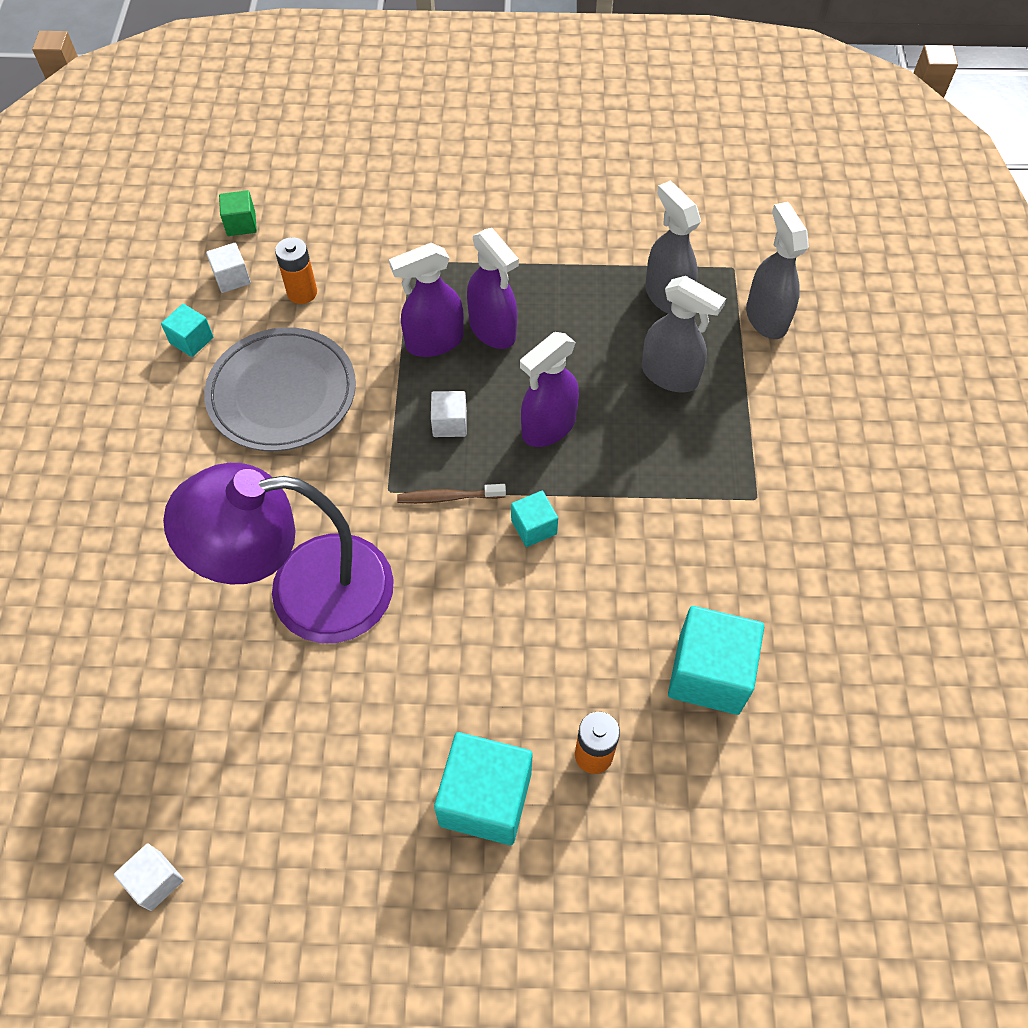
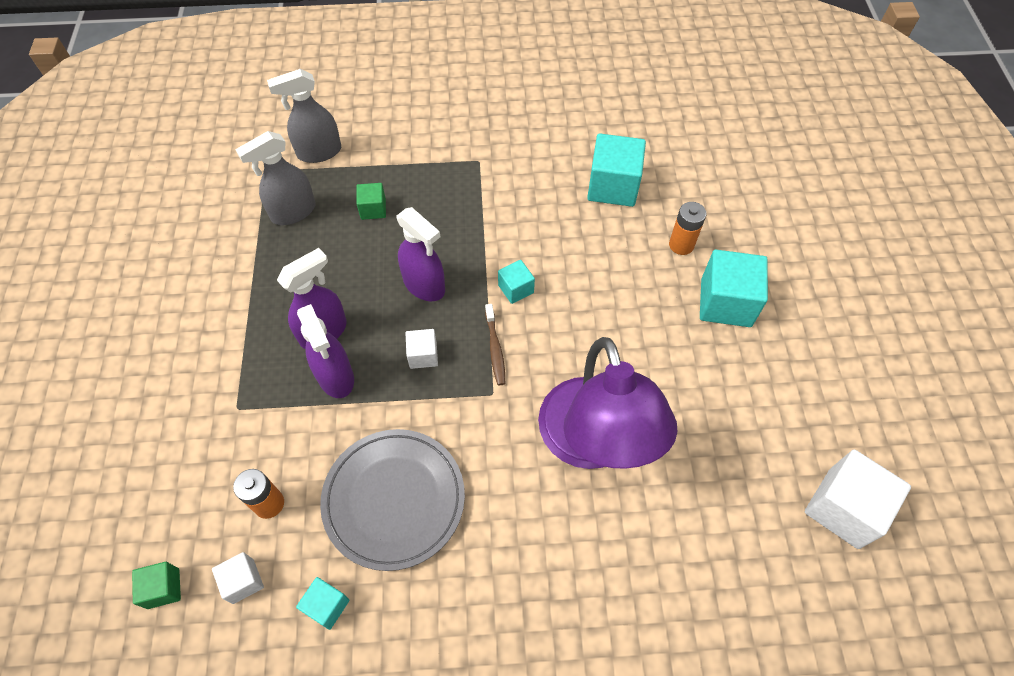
camera: 95 degrees left, 0 degrees up
(155, 881) = (843, 508): white cube -> white cube, size x1.91
(670, 375) = (373, 209): grey spray bottle -> green cube

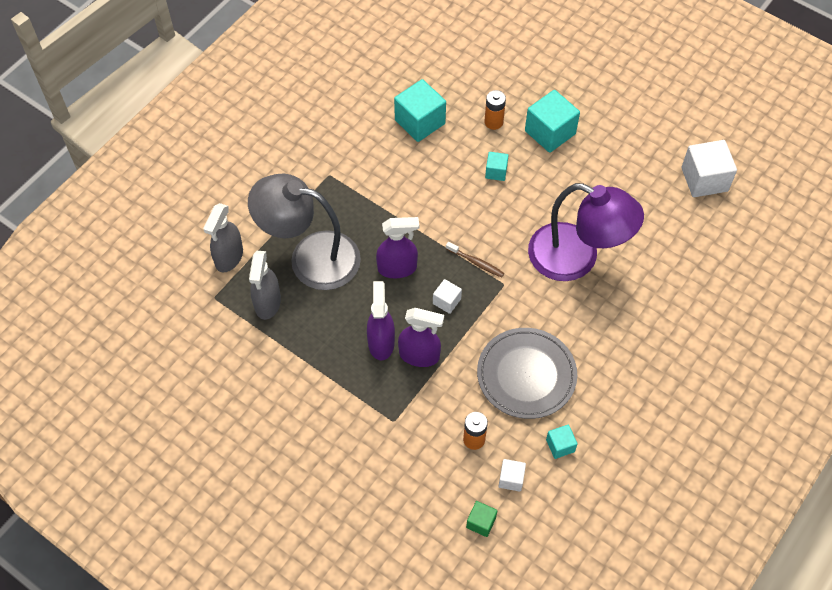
camera: 50 degrees left, 0 degrees up
(373, 209) = (310, 257): green cube -> grey lamp
(516, 289) = (445, 224): turquoise cube -> turquoise cube (496, 172)

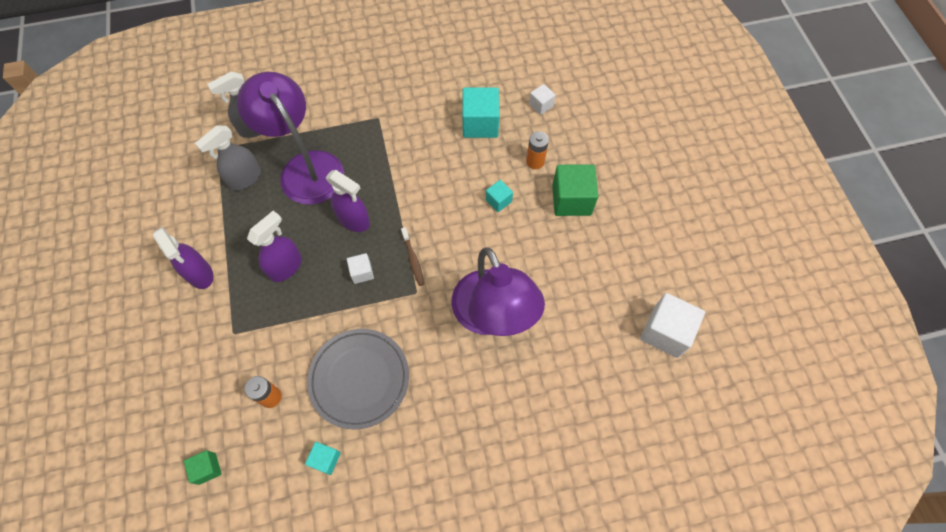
camera: 40 degrees right, 5 degrees up
(310, 257) = (305, 167): grey lamp -> purple lamp
(419, 355) = (301, 298): purple spray bottle -> purple spray bottle (200, 274)
(511, 479) = (263, 453): white cube -> white cube (541, 105)
(550, 132) = (571, 200): turquoise cube -> green cube

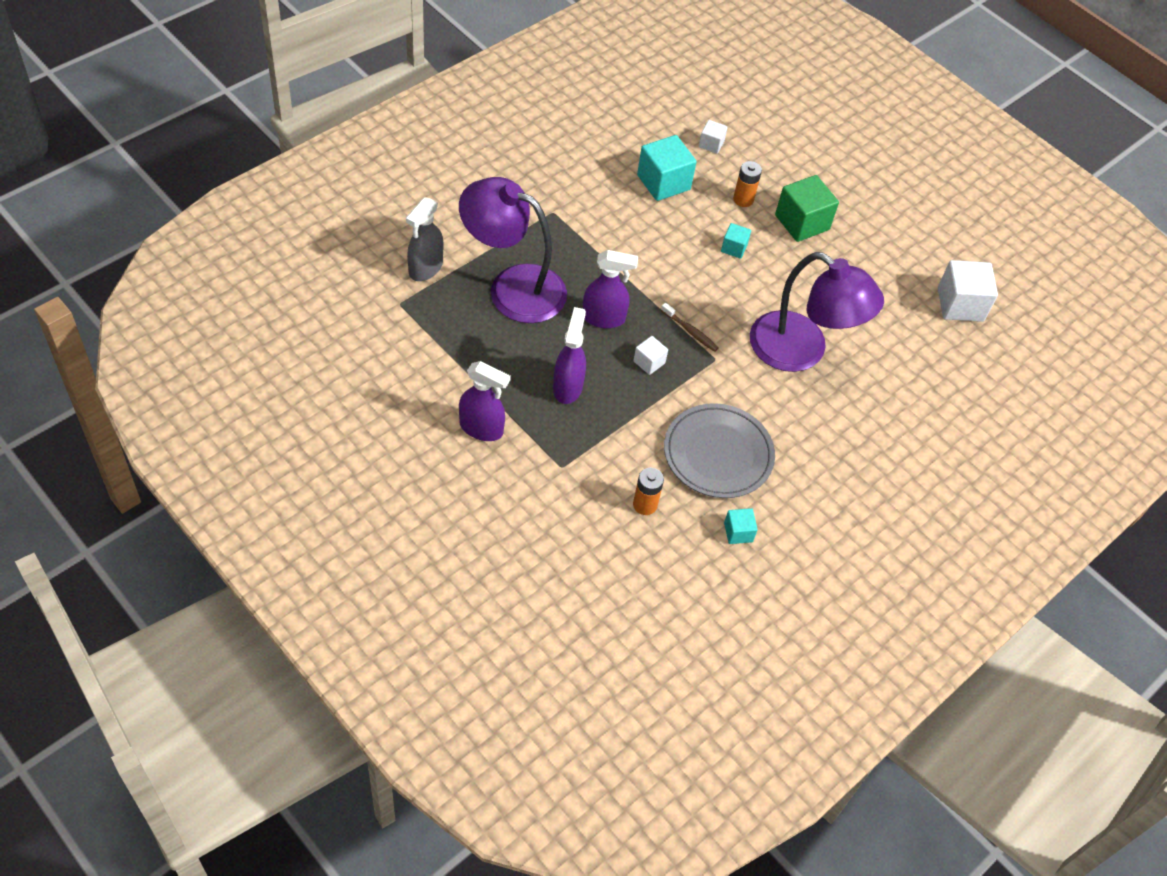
camera: 35 degrees left, 10 degrees down
(207, 468) = (632, 589): green cube -> none
(245, 179) = (455, 321): grey spray bottle -> none

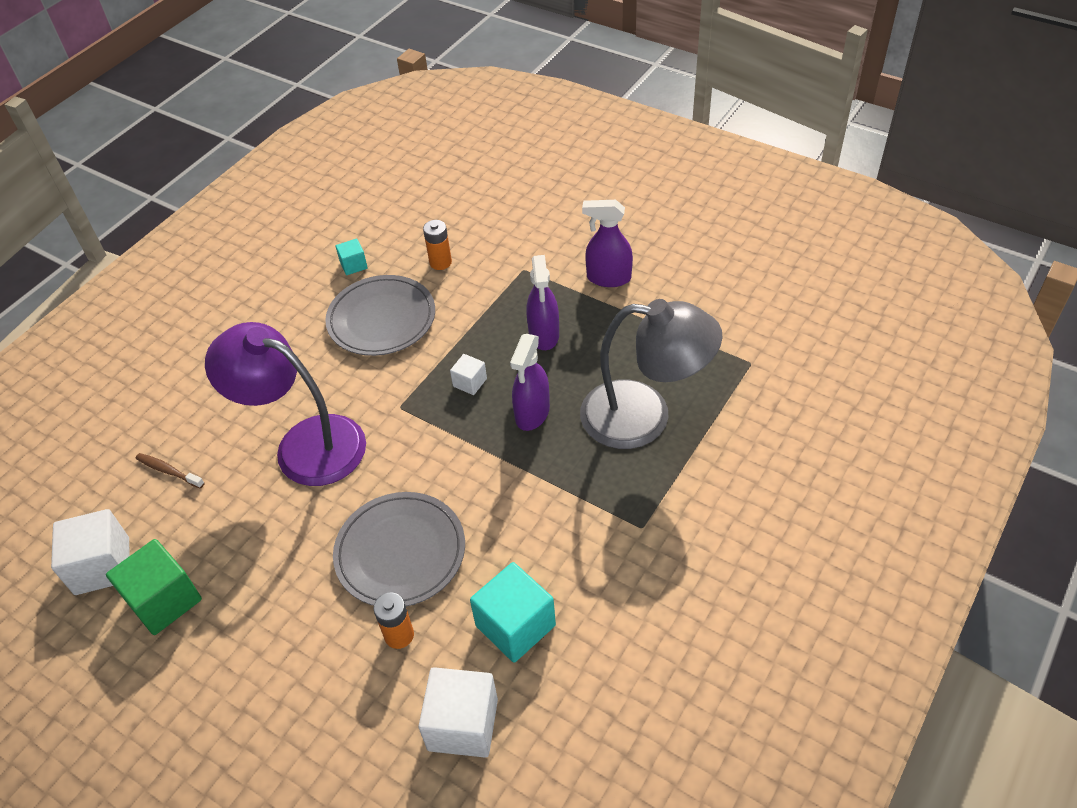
camera: 175 degrees right, 5 degrees down
(425, 268) = (748, 408): grey spray bottle -> none
(513, 287) = (644, 417): purple lamp -> grey lamp
(604, 318) = (532, 413): purple spray bottle -> purple spray bottle turned 60 degrees counterclockwise
(690, 331) = (433, 428): brown toothbrush -> brown toothbrush (168, 471)
(711, 144) = (463, 724): white cube -> white cube, size x1.91
(734, 248) = (400, 552): turquoise cube -> grey plate
(802, 222) = (313, 624): green cube -> green cube (164, 600)

